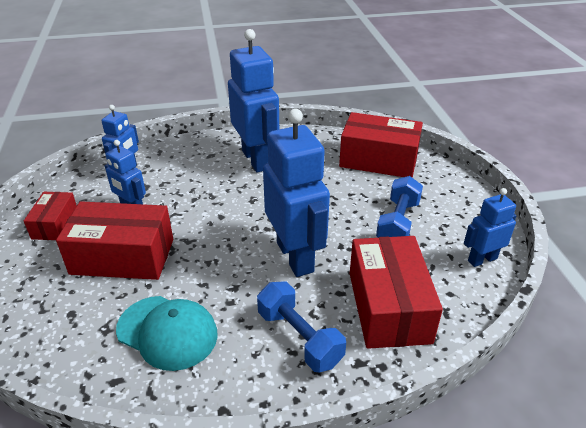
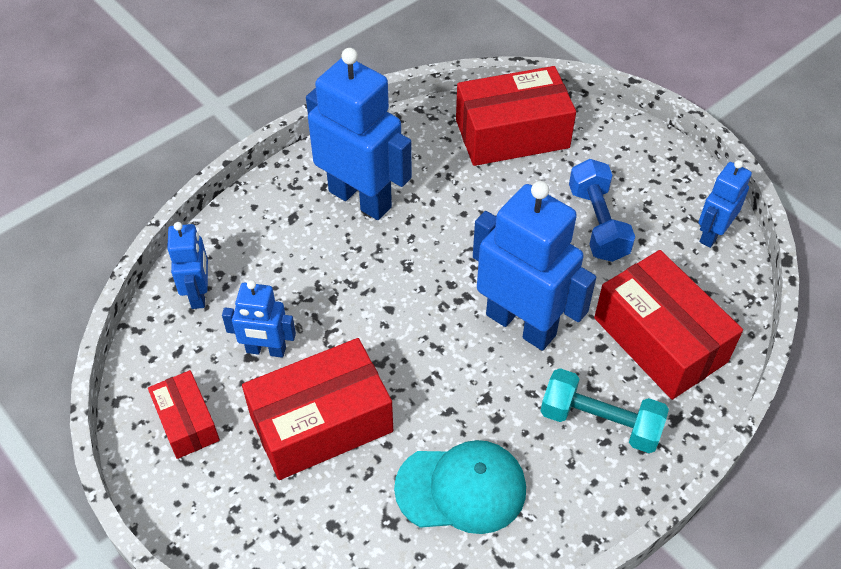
camera: 30 degrees left, 15 degrees up
(299, 338) = (600, 422): blue dumbbell -> turquoise dumbbell

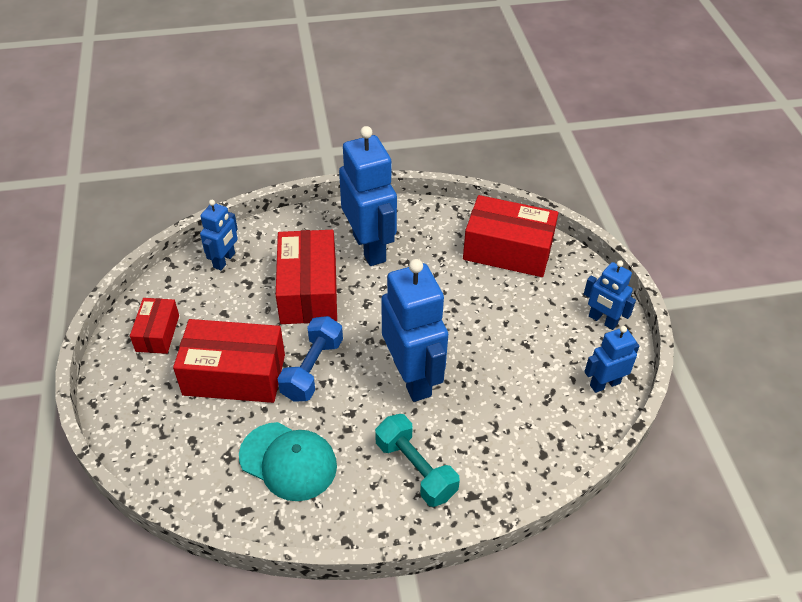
camera: 30 degrees right, 5 degrees down
(266, 350) = (237, 313): blue robot -> blue robot (602, 320)
(598, 223) = (522, 337): blue dumbbell -> blue dumbbell (312, 369)
(660, 340) = (504, 437): red box -> red box (308, 290)

